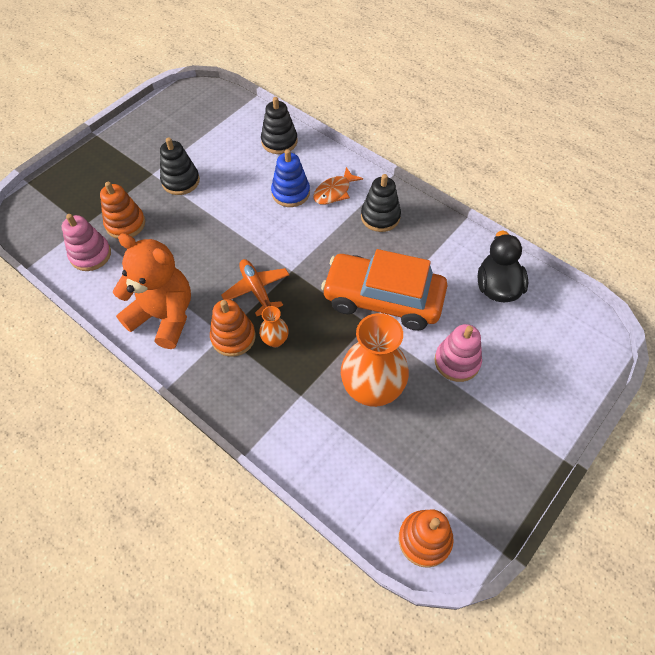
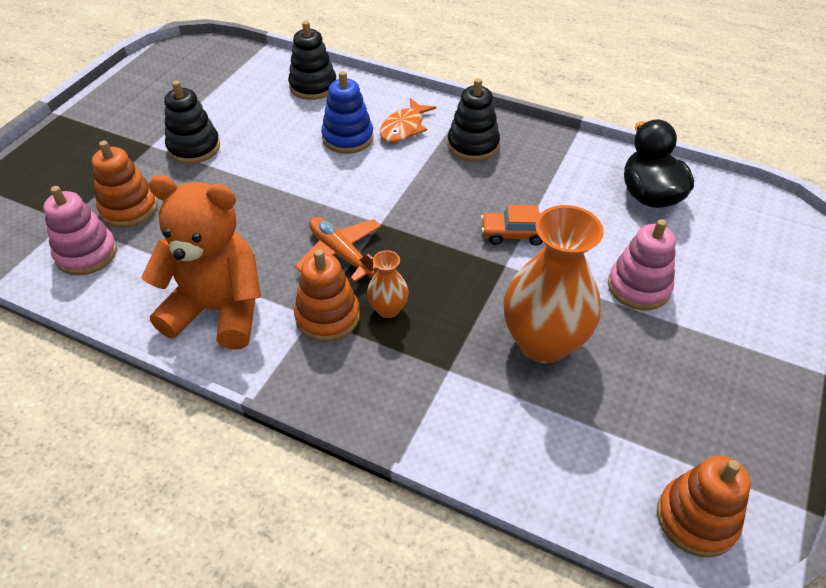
camera: 15 degrees left, 10 degrees down
(383, 299) = (514, 234): orange car -> orange car, size x0.42

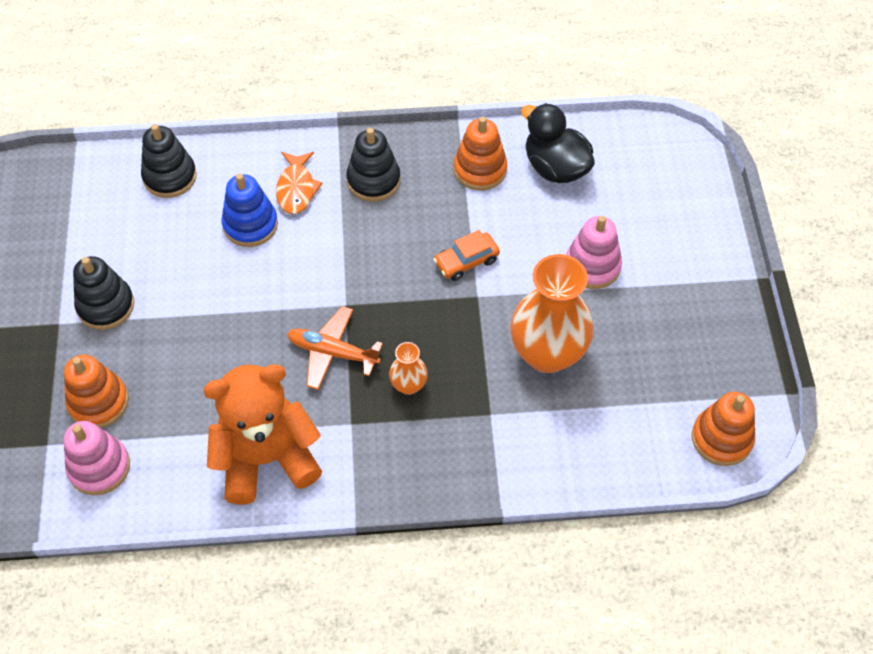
camera: 30 degrees left, 10 degrees up
(327, 317) = (364, 417): orange stacking toy -> orange stacking toy (480, 169)

